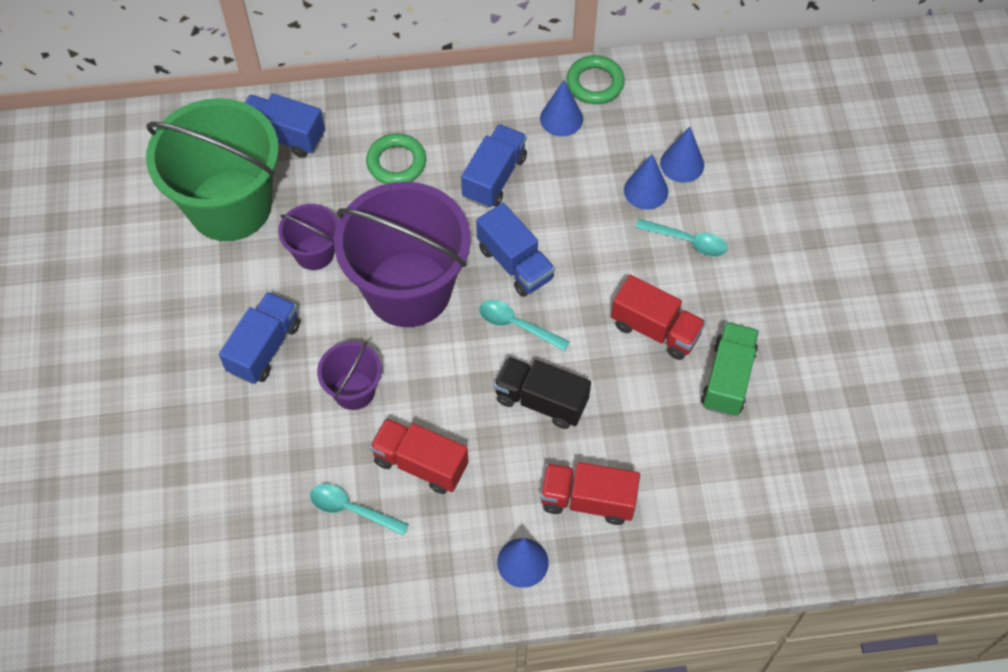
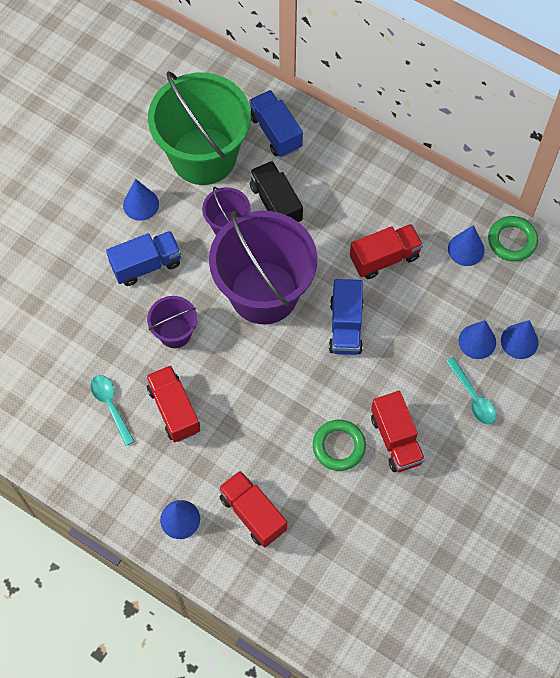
camera: 40 degrees right, 5 degrees up
(205, 295) = (141, 204): none -> blue cone
(396, 163) = (330, 202): green ring -> green ring (339, 446)
(494, 177) = (384, 258): blue truck -> red truck
(517, 325) = (310, 368): turquoise spoon -> none
(541, 401) = (281, 428): black truck -> black truck (276, 204)
(727, 378) = (413, 508): green truck -> none

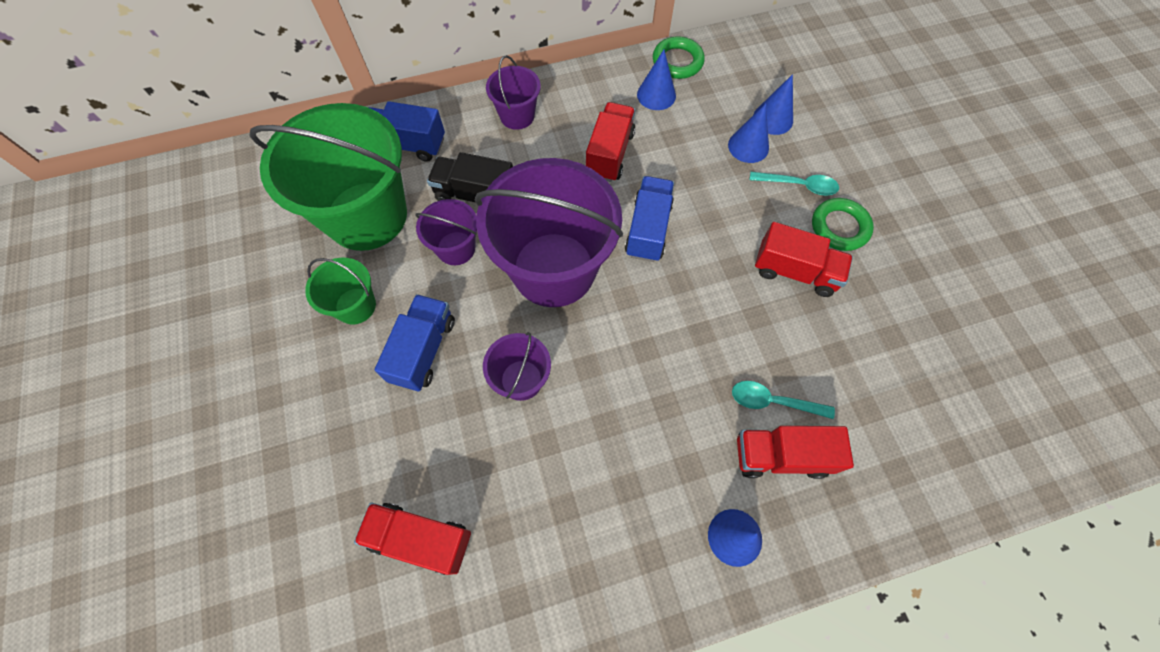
camera: 50 degrees left, 0 degrees up
(110, 406) = (545, 510): turquoise spoon -> turquoise spoon (773, 401)
(141, 204) = (355, 306): blue cone -> green bucket
(174, 410) = (604, 446): red truck -> red truck (421, 538)
(339, 446) = (766, 323): green ring -> green ring (839, 227)
(345, 326) = (648, 229): blue truck -> blue truck turned 120 degrees counterclockwise
(361, 177) = (517, 116): none -> purple bucket

